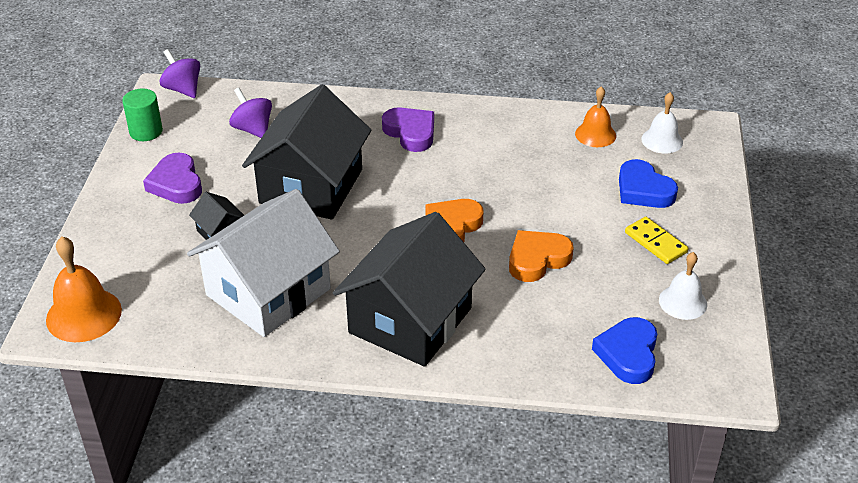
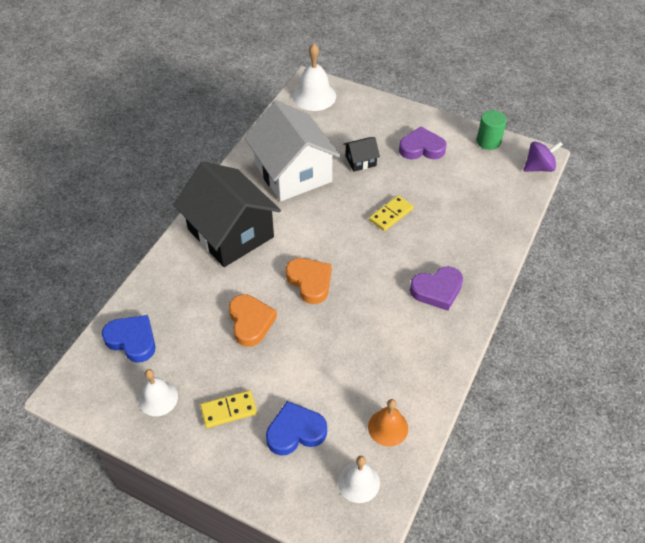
camera: 110 degrees right, 10 degrees up
(84, 315) = (314, 96): orange bell -> white bell
(253, 129) = (473, 196): purple spinning top -> none
(311, 186) = (391, 214): black house -> yellow domino

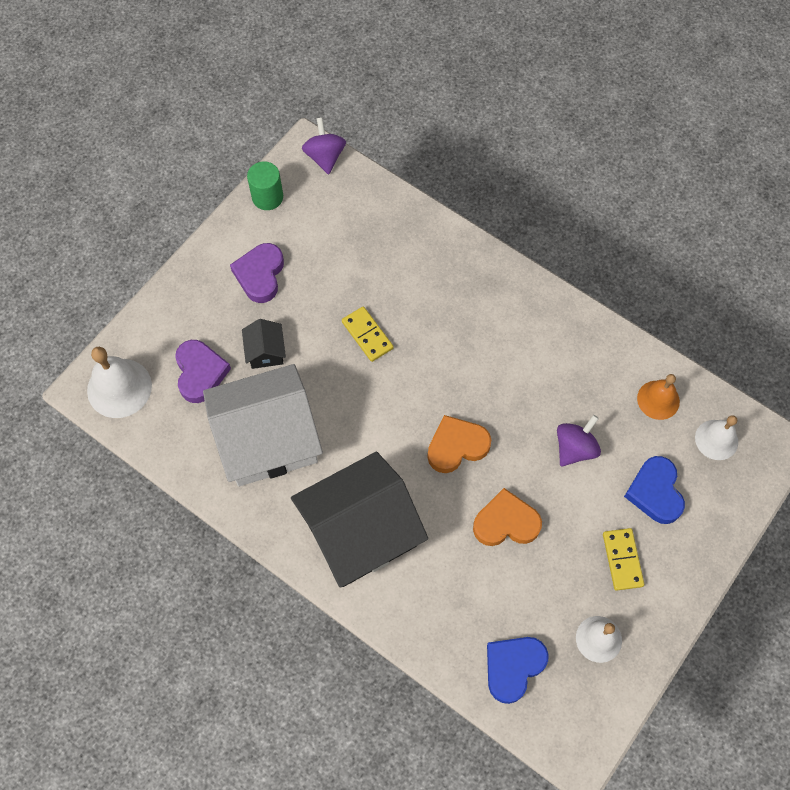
camera: 80 degrees left, 15 degrees up
(325, 364) = (575, 448): none -> purple spinning top
(437, 290) = (491, 312): purple heart -> purple heart (200, 373)

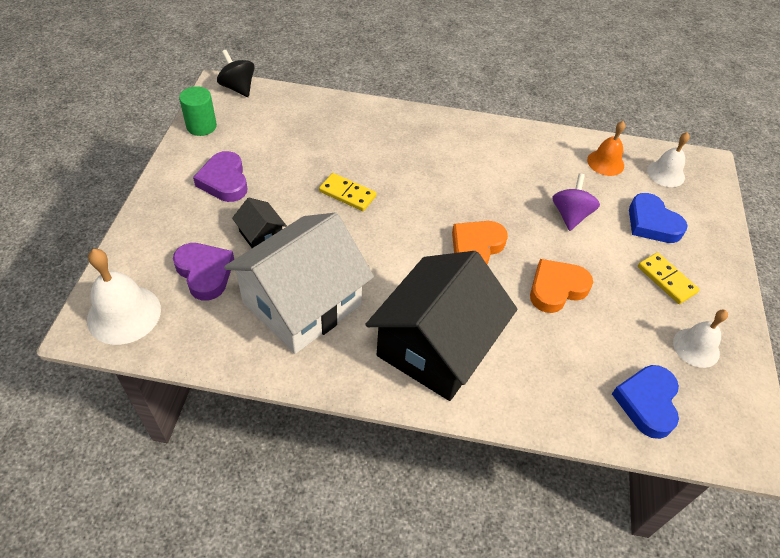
camera: 30 degrees left, 15 degrees down
(325, 157) = (238, 88): purple spinning top -> black spinning top

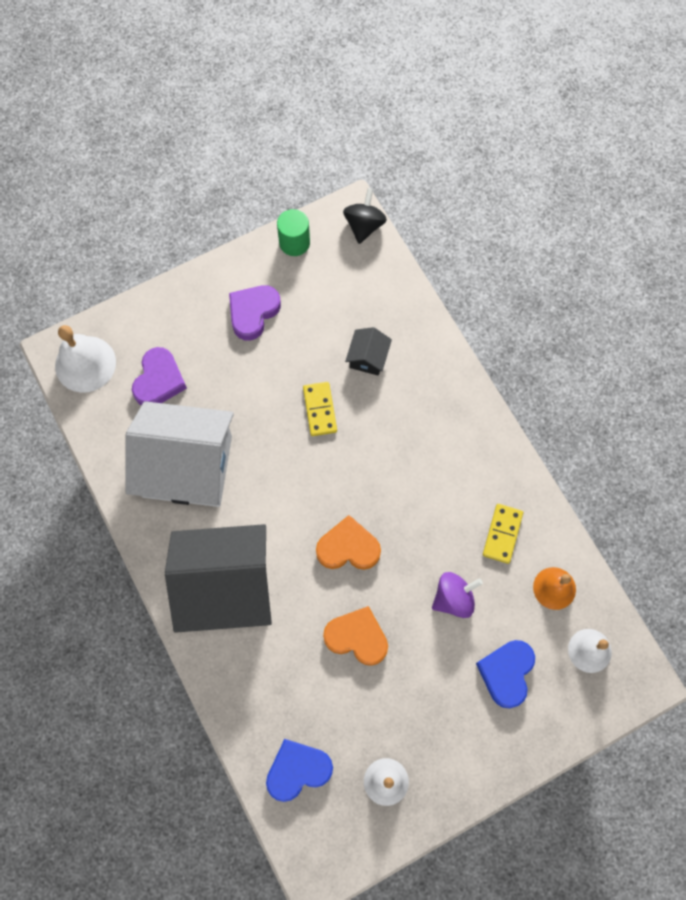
camera: 55 degrees right, 20 degrees up
(261, 235) = (224, 386): black house -> black house (368, 357)
(666, 280) = (444, 720): yellow domino -> yellow domino (502, 534)

